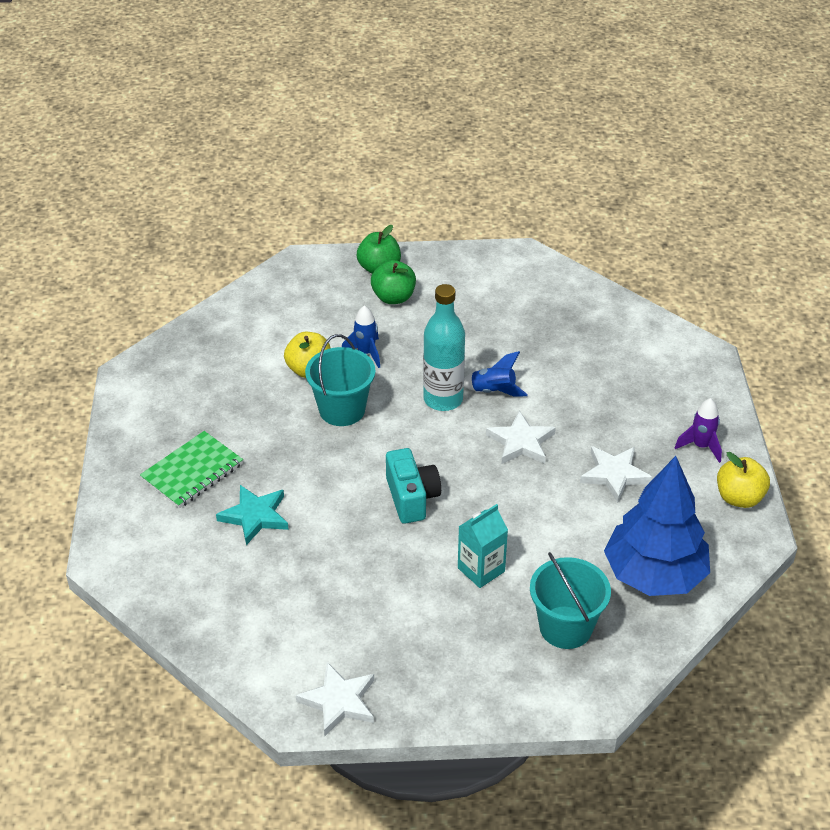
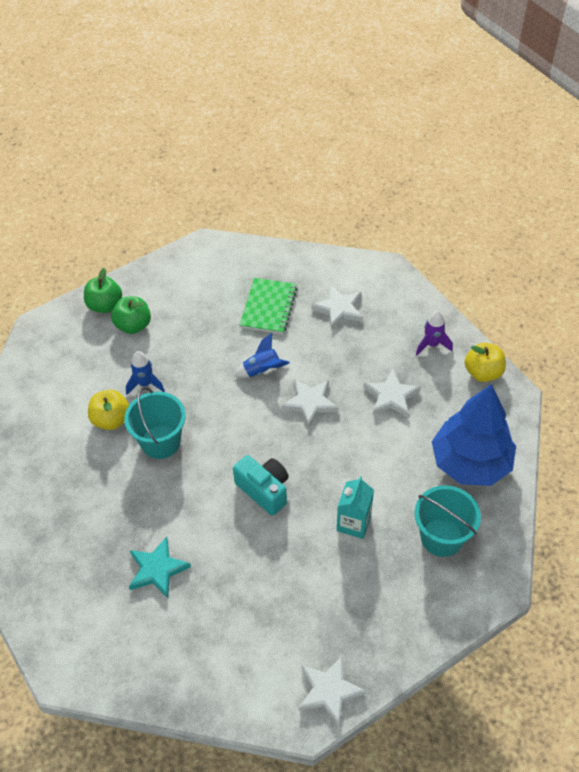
camera: 30 degrees left, 10 degrees up
(192, 472) = (80, 557): green notebook -> green notebook (269, 307)
(443, 399) = (230, 395): turquoise bottle -> none
(622, 370) = (339, 309): none -> white star

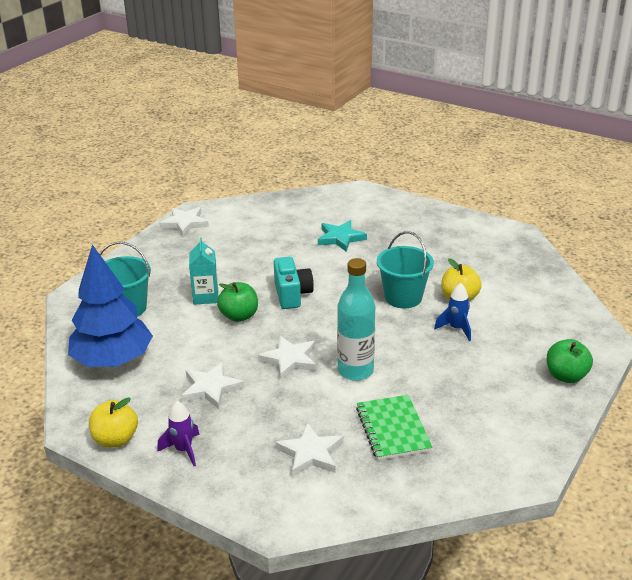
camera: 155 degrees right, 20 degrees down
(133, 325) = (517, 368): green apple -> green apple (239, 316)
(262, 370) = (355, 371): blue rocket -> turquoise bottle
(264, 490) = (292, 294): turquoise camera -> turquoise camera turned 120 degrees counterclockwise

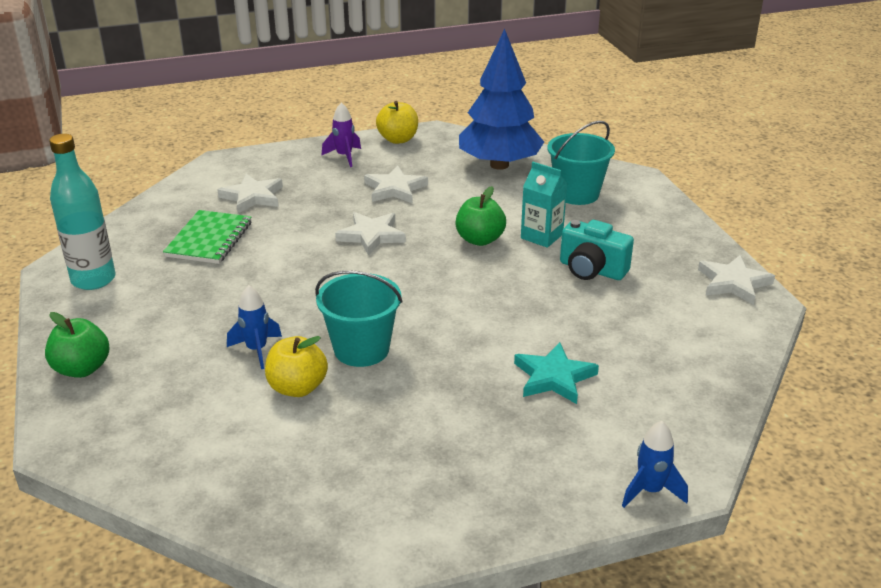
camera: 130 degrees right, 0 degrees up
(292, 294) = (474, 283): turquoise camera -> turquoise camera (591, 270)
(355, 371) = (302, 259): turquoise bottle -> turquoise bottle (93, 280)
(378, 194) = (650, 491): none -> blue rocket
(392, 429) = (209, 239): green notebook -> green notebook turned 75 degrees clockwise

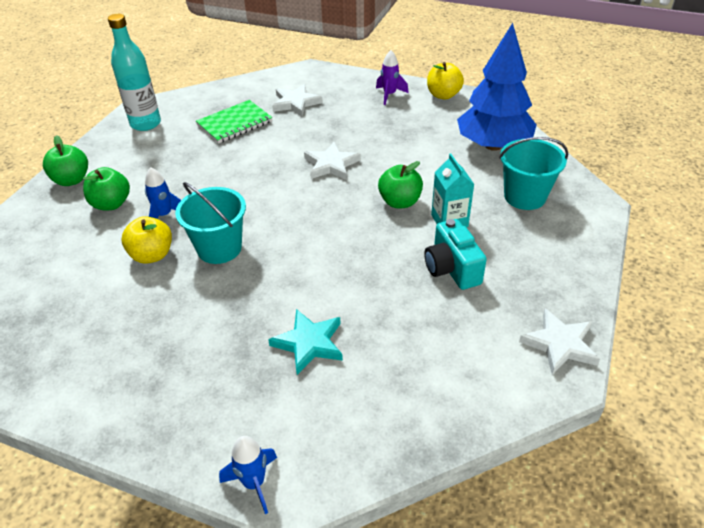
camera: 40 degrees right, 10 degrees up
(174, 368) = (111, 204): none -> green apple
(395, 189) = (392, 134): white star -> none

